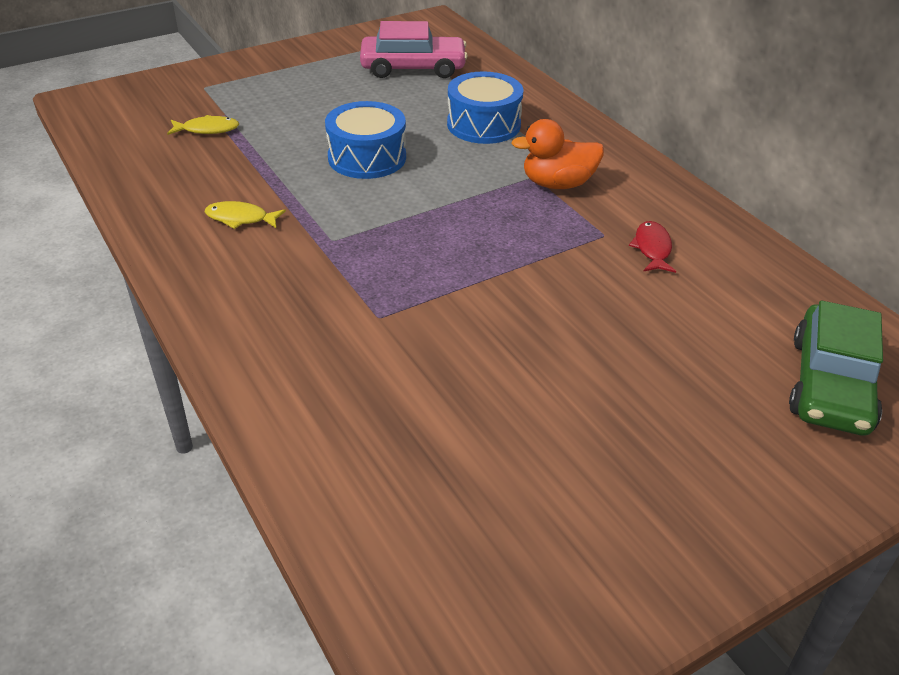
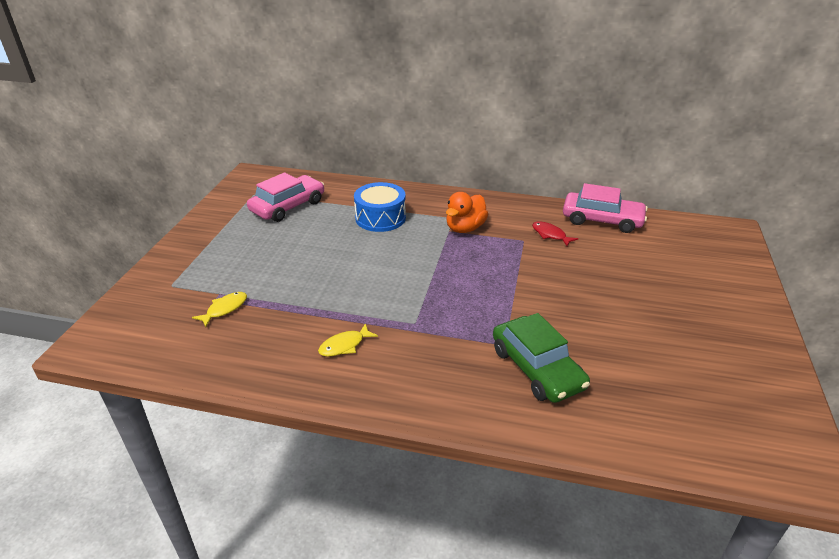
camera: 45 degrees left, 5 degrees down
(367, 157) = (352, 269): blue drum -> none
(764, 273) = (602, 220): none -> pink car
(830, 384) = (690, 250): green car -> green car (537, 368)

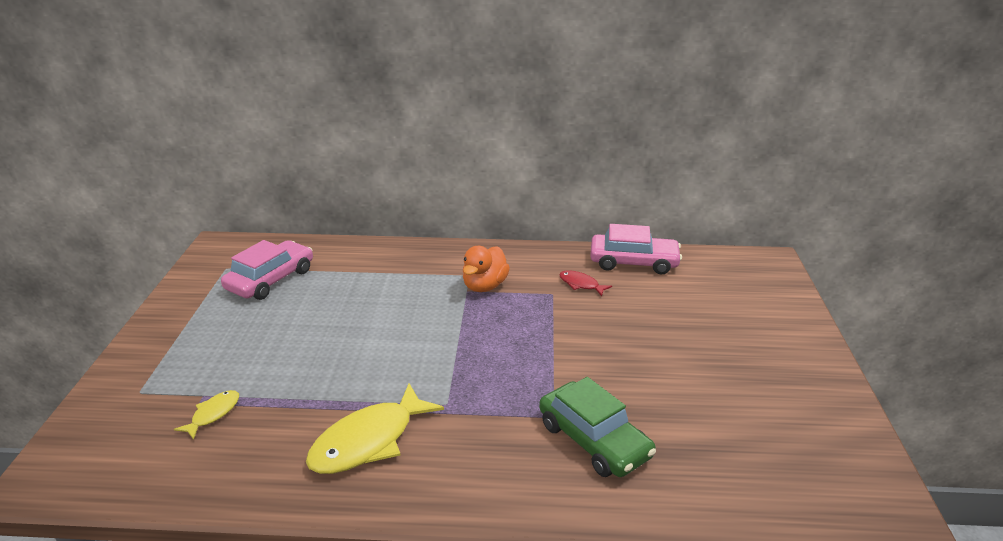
camera: 10 degrees left, 5 degrees down
(344, 345) = (368, 441): yellow fish -> yellow fish, size x2.02
(380, 218) = (384, 283): blue drum -> none

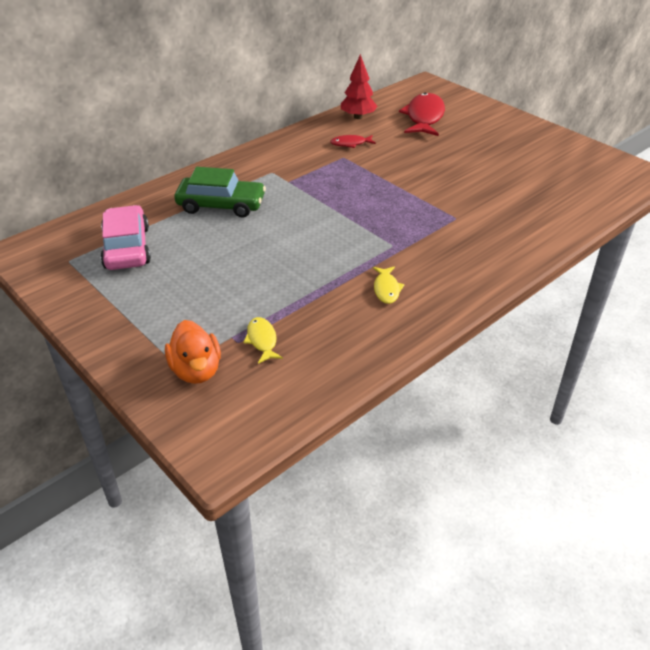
camera: 45 degrees left, 10 degrees up
(368, 441) = (386, 289): yellow fish -> yellow fish, size x0.50
(484, 286) = (294, 173): orange duck -> orange duck (196, 370)
(594, 440) = (493, 216): green car -> green car (221, 205)
(633, 262) = (358, 117): pink car -> red tree
(704, 294) = (424, 117): none -> red fish

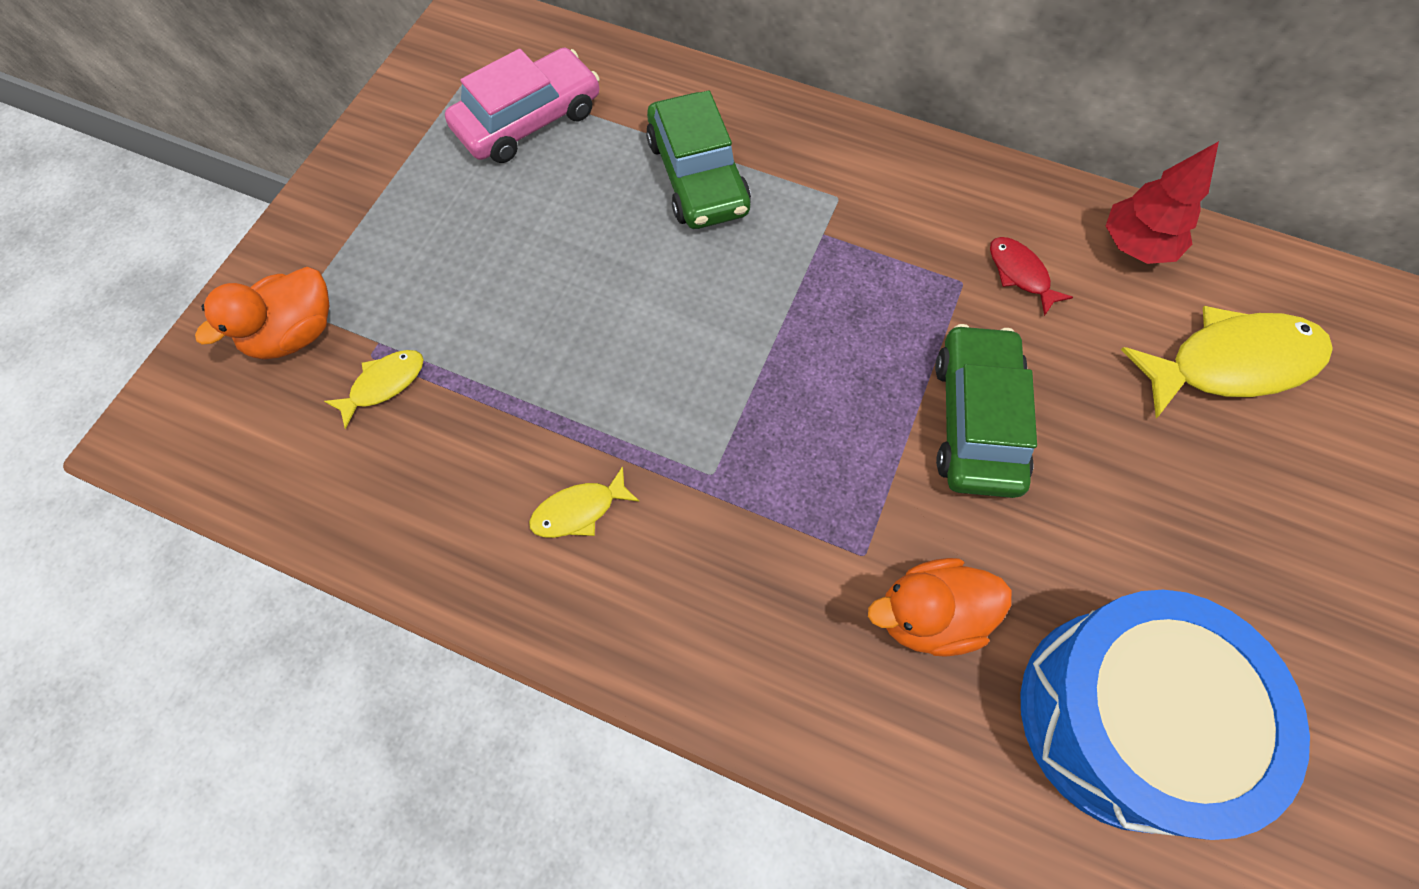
camera: 65 degrees right, 25 degrees up
(411, 174) = (977, 420): none -> green car
(424, 117) = (1231, 363): red fish -> yellow fish
(491, 211) = (929, 616): none -> orange duck
(551, 183) = (1125, 717): none -> blue drum

